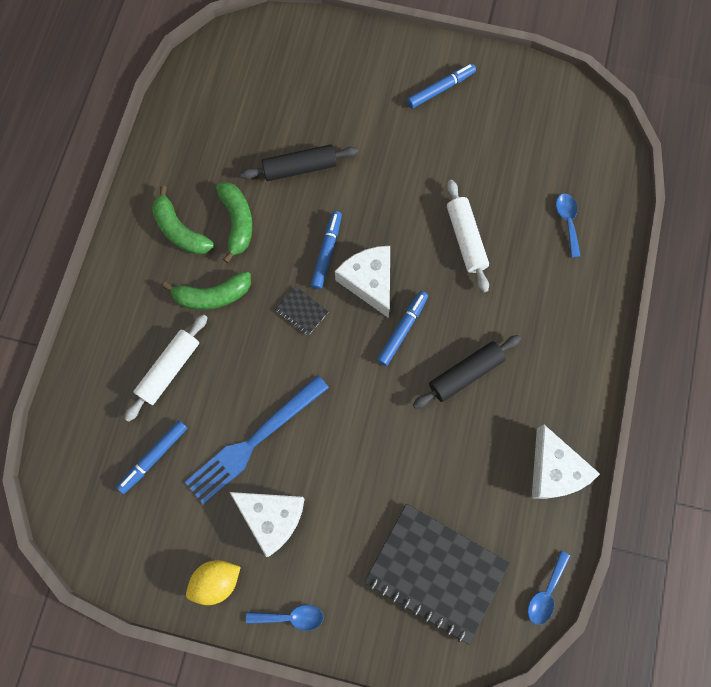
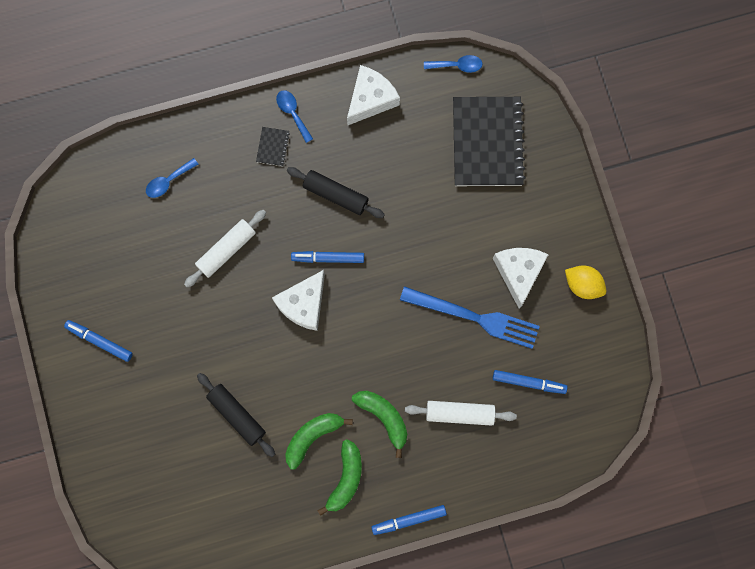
camera: 120 degrees left, 5 degrees up
(291, 617) = (574, 221): blue spoon -> blue spoon (292, 113)
(301, 311) = (357, 341): black notebook -> black notebook (272, 147)
(326, 252) = (298, 350): blue marker -> blue marker (409, 520)

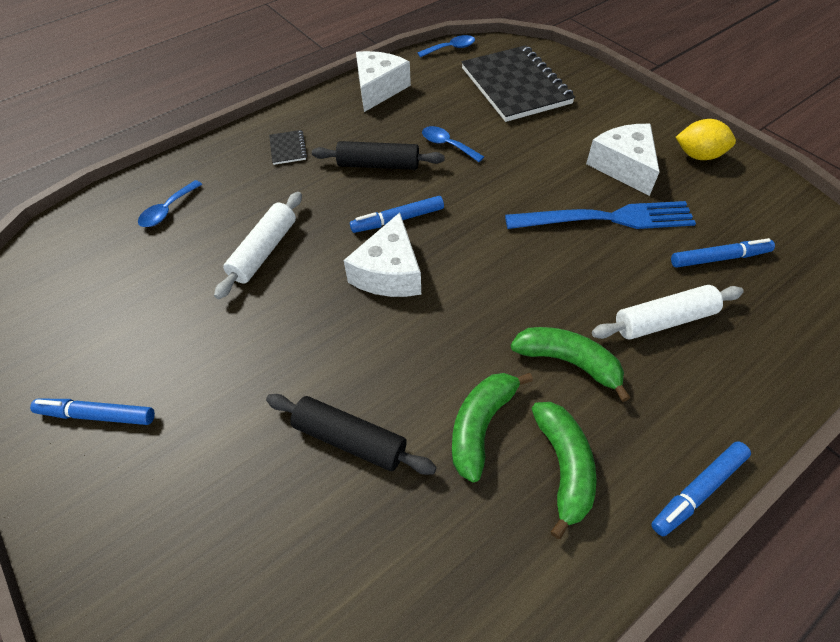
camera: 20 degrees left, 25 degrees down
(292, 113) = (299, 119): blue spoon -> blue spoon (447, 145)

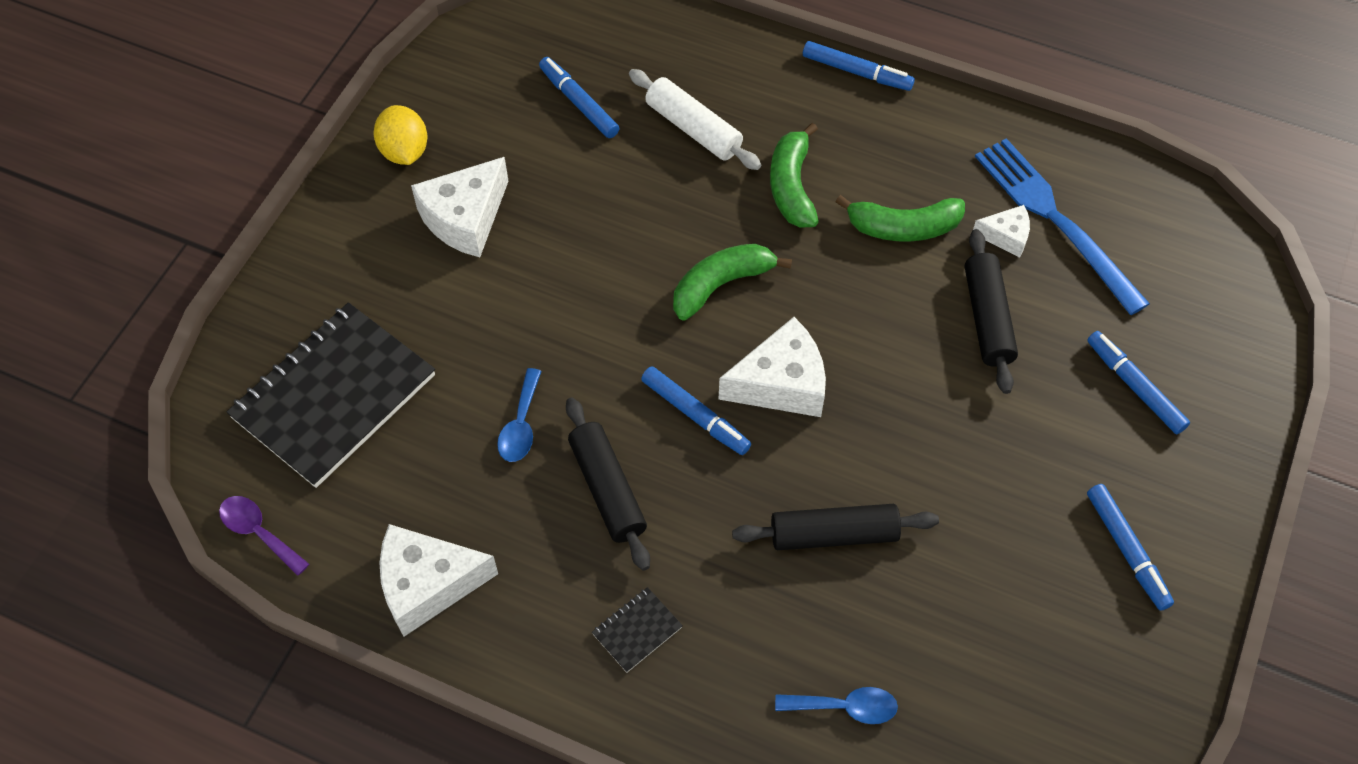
camera: 120 degrees left, 5 degrees up
(202, 522) = (1134, 387): none -> blue marker
(264, 251) = (833, 534): white rolling pin -> black rolling pin
(423, 512) = (1006, 236): none -> white cheese
(451, 48) = (259, 532): blue spoon -> purple spoon
(563, 466) = (898, 159): green banana -> green banana (721, 285)
(606, 219) = (572, 210): blue fork -> blue fork (1055, 219)

